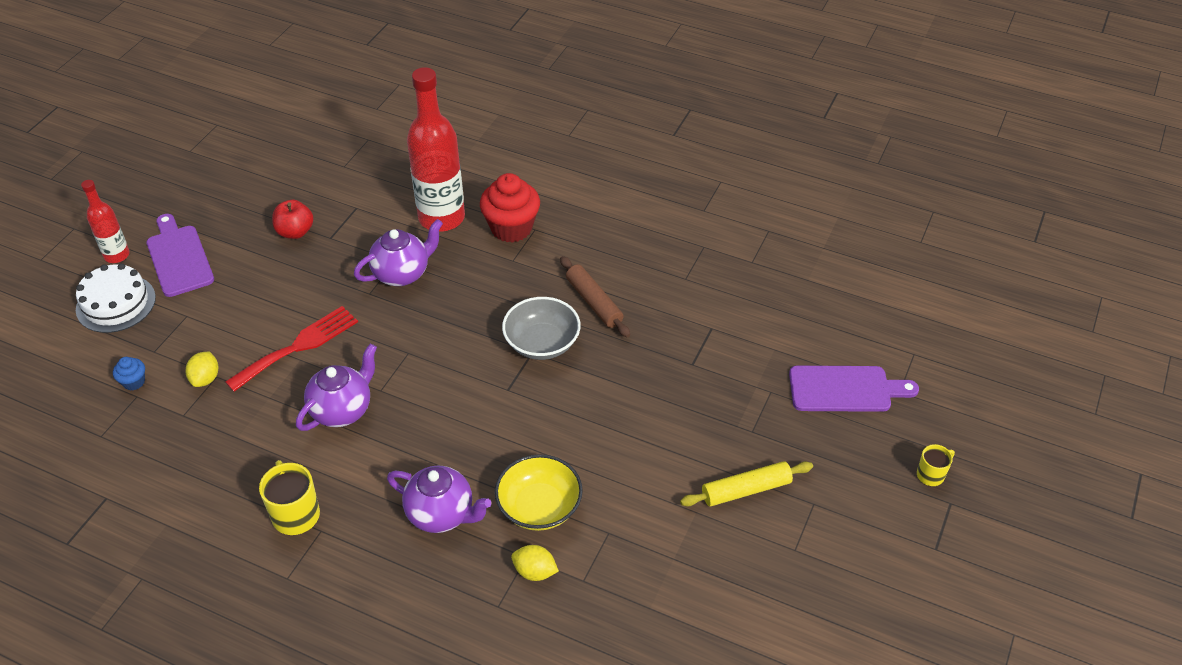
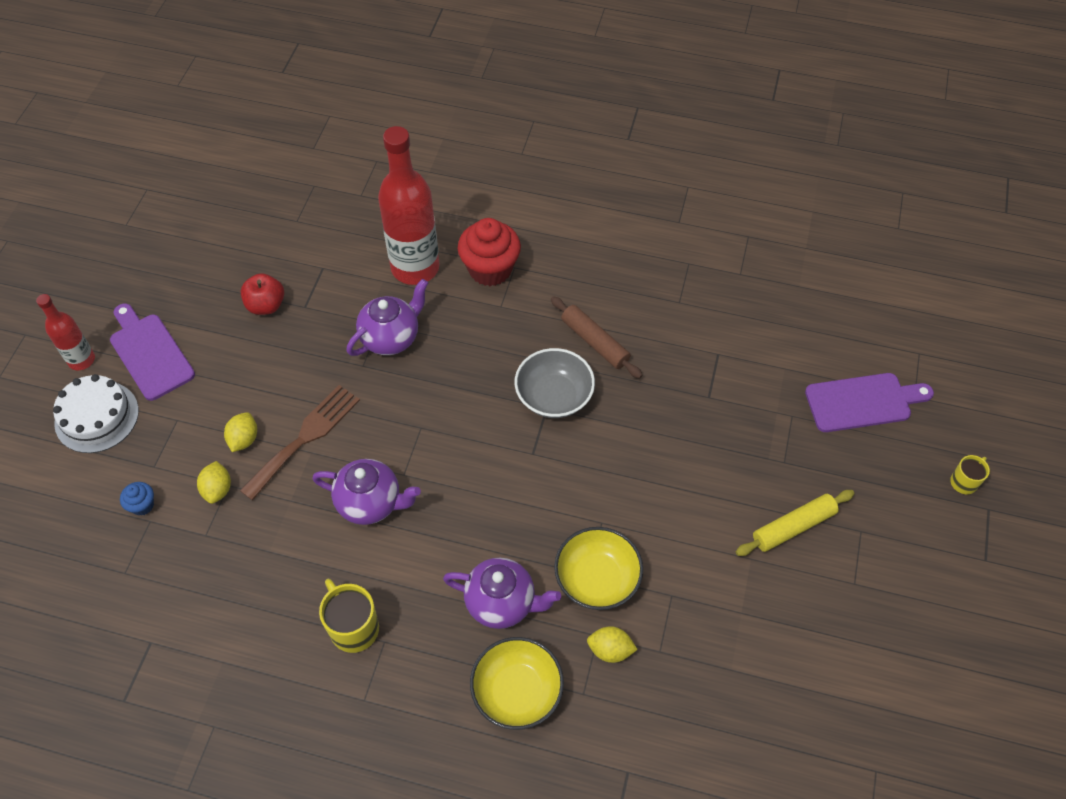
camera: 10 degrees left, 10 degrees up
(242, 340) = (244, 439): none -> yellow lemon
(298, 346) = (305, 438): red fork -> brown fork
(342, 410) = (370, 503): purple teapot -> purple teapot turned 75 degrees clockwise
(434, 594) = (517, 691): none -> yellow bowl

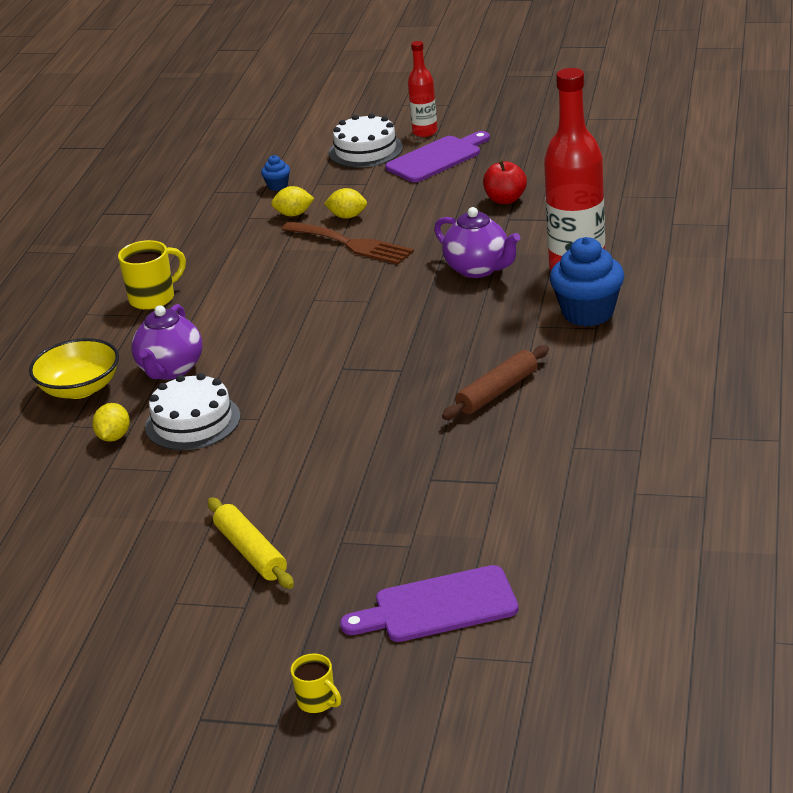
camera: 90 degrees right, 25 degrees down
(370, 503) = (280, 287): purple teapot -> none
(490, 269) = (588, 313): red cupcake -> blue cupcake
(554, 396) = (417, 373): grey bowl -> none
(597, 579) = (192, 422): yellow bowl -> white cake
(863, 402) = (438, 606): purple cutting board -> purple cutting board turned 90 degrees clockwise

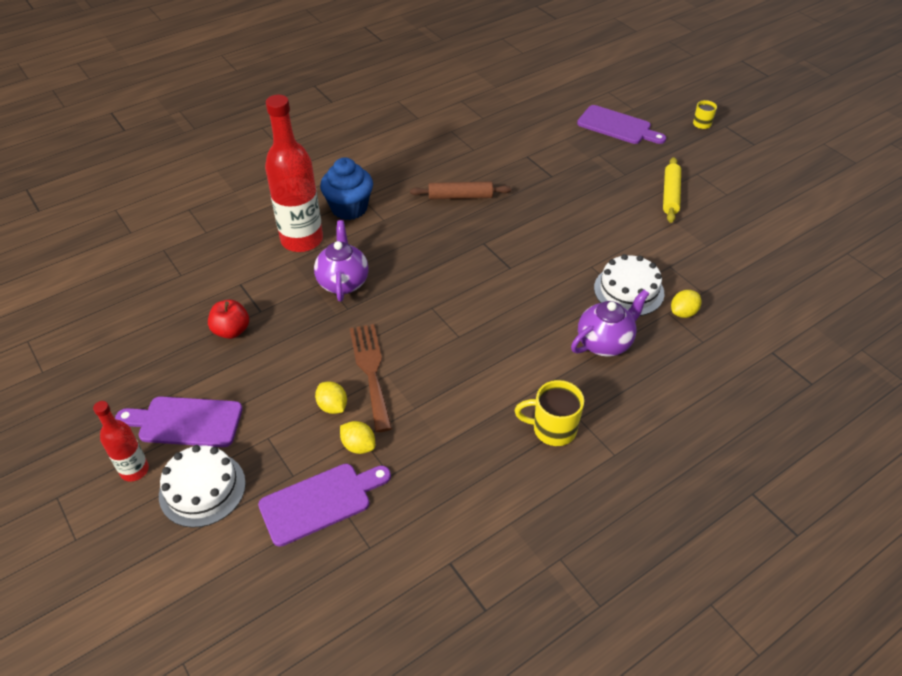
camera: 140 degrees left, 15 degrees up
(80, 388) = (675, 371): yellow bowl -> none
(277, 186) = (320, 502): blue cupcake -> purple cutting board

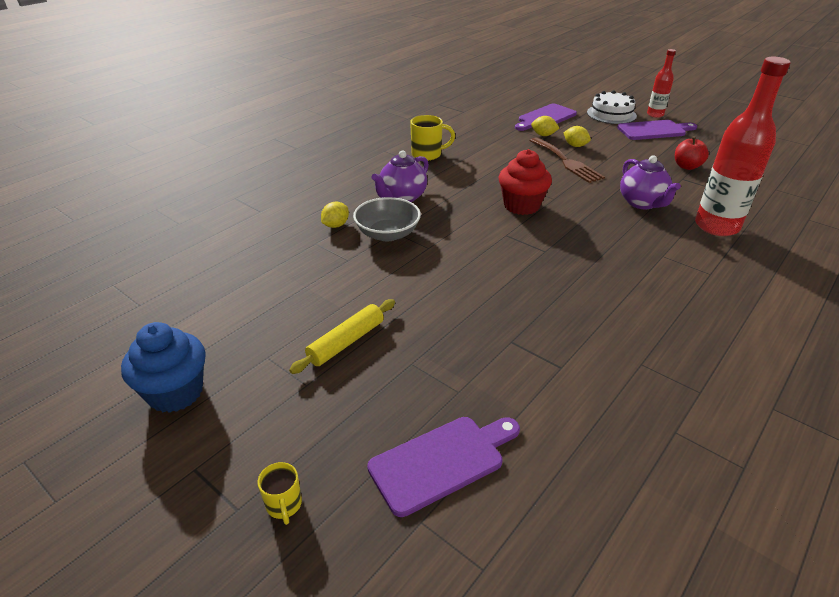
camera: 165 degrees right, 10 degrees down
(349, 208) = (709, 260): blue cupcake -> blue cupcake (175, 392)
(460, 196) = (605, 293): brown rolling pin -> none
(474, 303) = (521, 205): none -> red cupcake
(617, 126) = (442, 461): purple cutting board -> purple cutting board turned 135 degrees clockwise
(628, 290) = (387, 234): white cake -> grey bowl
(670, 195) = (346, 342): yellow rolling pin -> yellow rolling pin turned 45 degrees clockwise

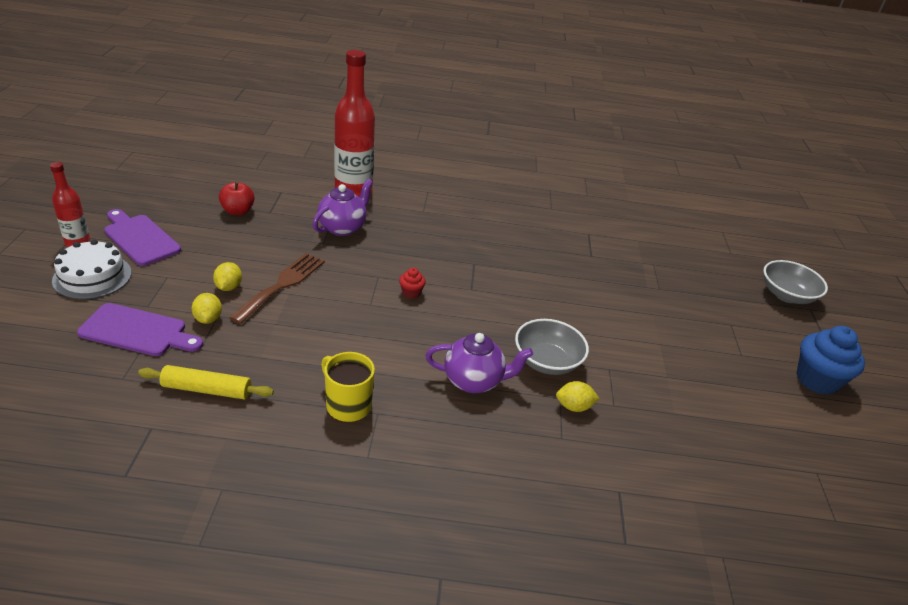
camera: 130 degrees left, 0 degrees up
(284, 505) = (786, 295): yellow mug -> grey bowl
(346, 342) = (682, 324): yellow rolling pin -> yellow rolling pin (207, 390)
(442, 461) = (698, 256): purple cutting board -> none
(521, 205) = (411, 293): red cupcake -> red cupcake, size x0.47

